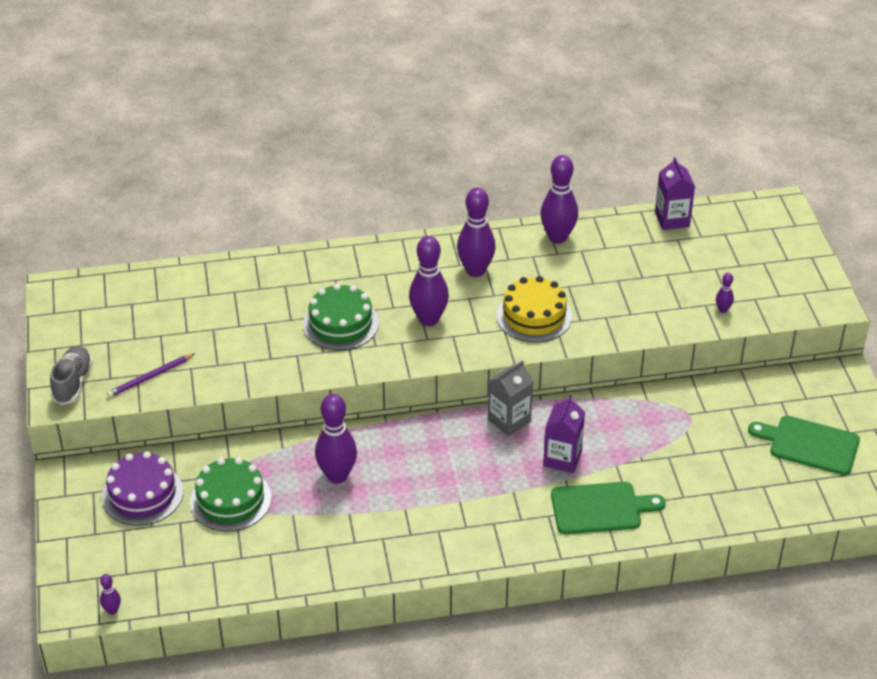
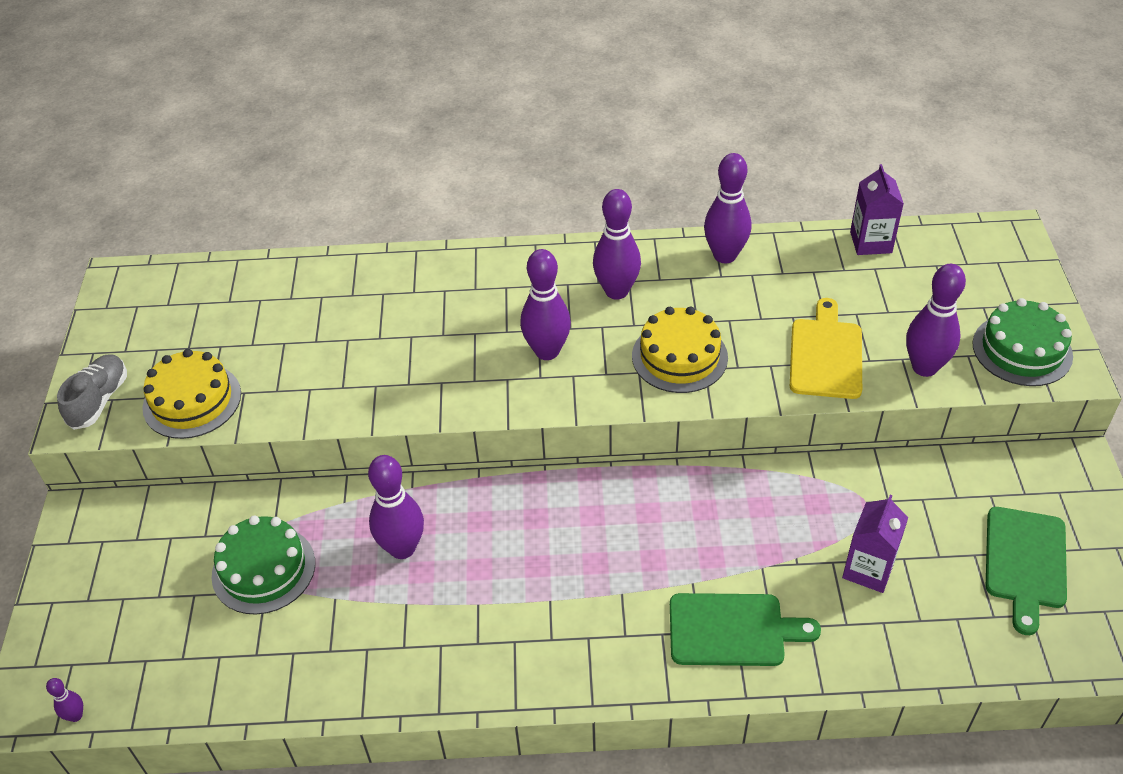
camera: 10 degrees right, 5 degrees up
(142, 494) = (159, 550): purple cake -> none
(150, 377) = (192, 400): purple pencil -> yellow cake
(341, 324) = (438, 348): green cake -> green cake (1022, 350)
(509, 420) = (632, 491): grey carton -> none
(562, 459) = (692, 551): purple carton -> purple carton (868, 569)
(647, 306) = (825, 355): none -> yellow cutting board
(723, 310) = (924, 367): purple bowling pin -> purple bowling pin, size x2.20
(809, 445) = (1025, 562): green cutting board -> green cutting board turned 105 degrees counterclockwise

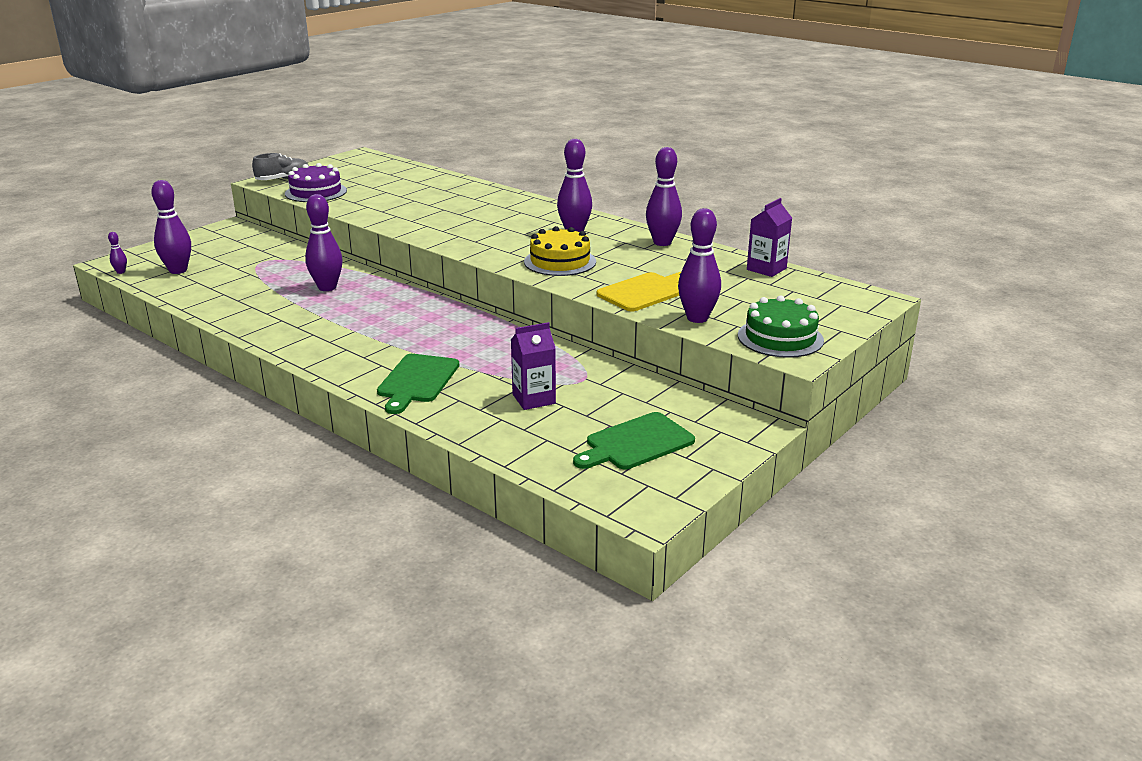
camera: 40 degrees right, 20 degrees down
(192, 400) = (316, 192): yellow cake -> purple cake
(263, 569) = (262, 268): green cake -> none
(547, 351) = (496, 235): purple bowling pin -> purple bowling pin (178, 270)
(732, 630) = (417, 381): green cutting board -> green cutting board turned 60 degrees clockwise

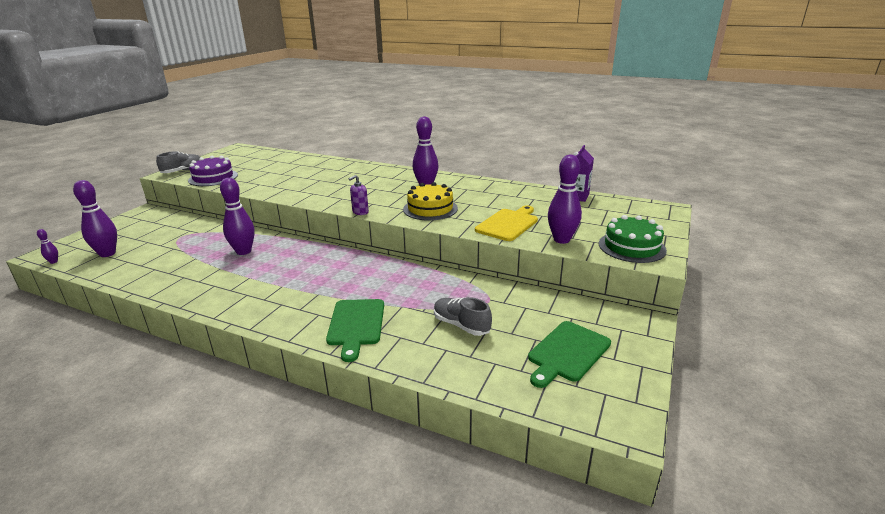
camera: 15 degrees left, 0 degrees up
(471, 255) = (360, 212): none -> purple soap dispenser
(534, 399) = (461, 325): purple carton -> grey shoe
(662, 243) = (492, 186): purple bowling pin -> none

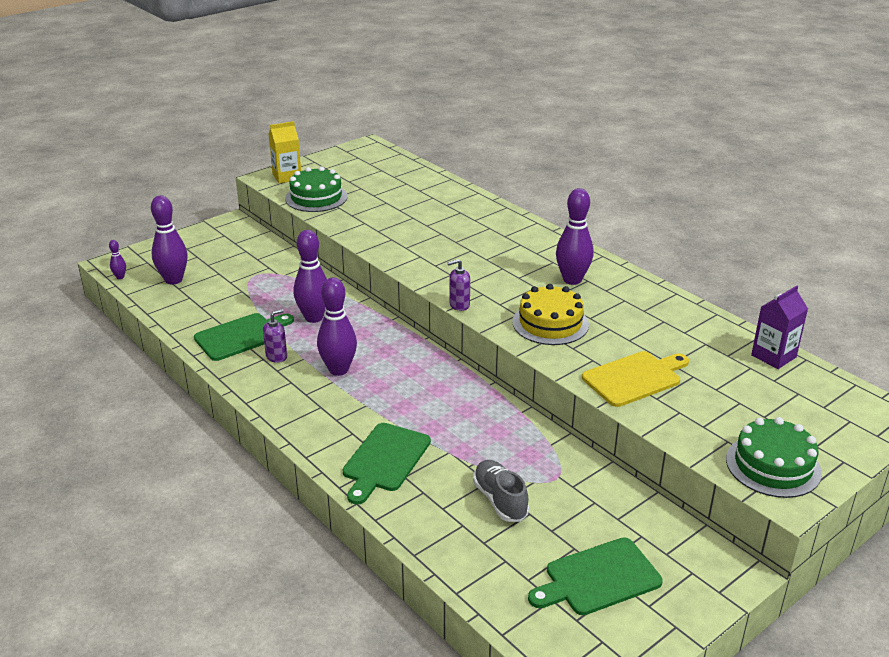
camera: 25 degrees right, 5 degrees up
(183, 171) = (287, 177): grey shoe -> yellow carton
(187, 275) = (241, 336): none -> green cutting board
(213, 178) = (316, 197): purple cake -> green cake
(225, 281) = (276, 356): none -> purple soap dispenser
(561, 240) = (685, 425): purple bowling pin -> purple bowling pin (338, 370)

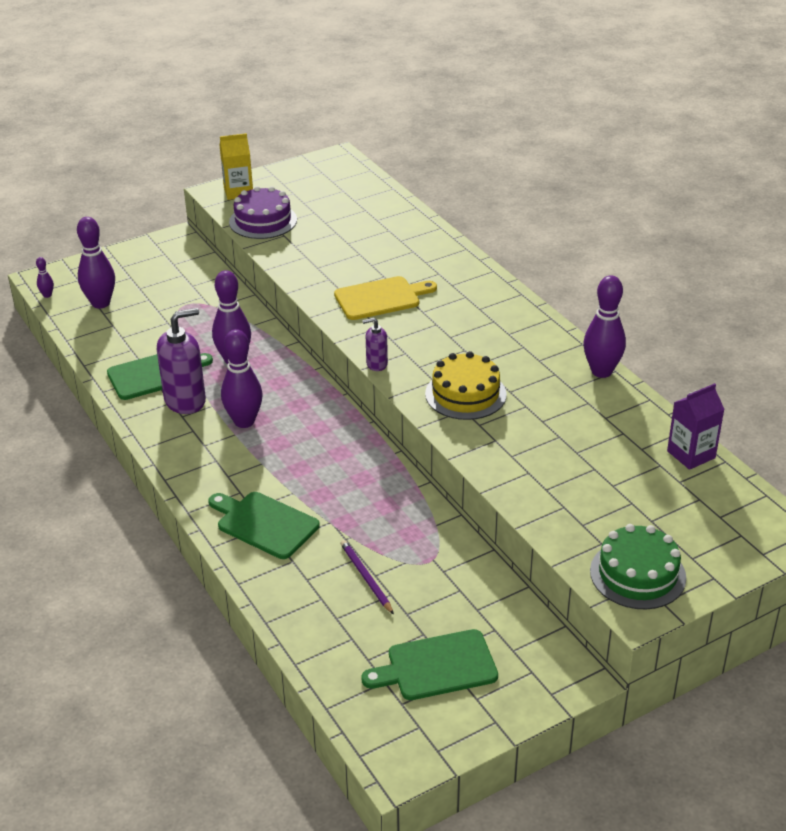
camera: 10 degrees right, 5 degrees up
(276, 356) = (185, 401): purple soap dispenser -> purple soap dispenser, size x1.93
(316, 197) = (263, 221): green cake -> purple cake
(385, 460) = (264, 524): green cutting board -> green cutting board turned 90 degrees clockwise
(500, 500) = (366, 578): grey shoe -> purple pencil
(572, 280) = (507, 345): purple bowling pin -> purple bowling pin (601, 371)
(634, 378) = (531, 465): yellow cutting board -> yellow cutting board (381, 298)

